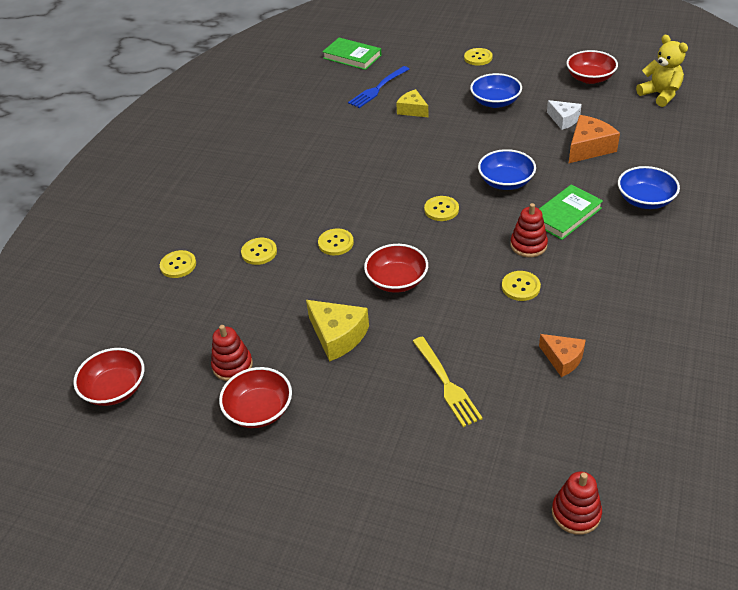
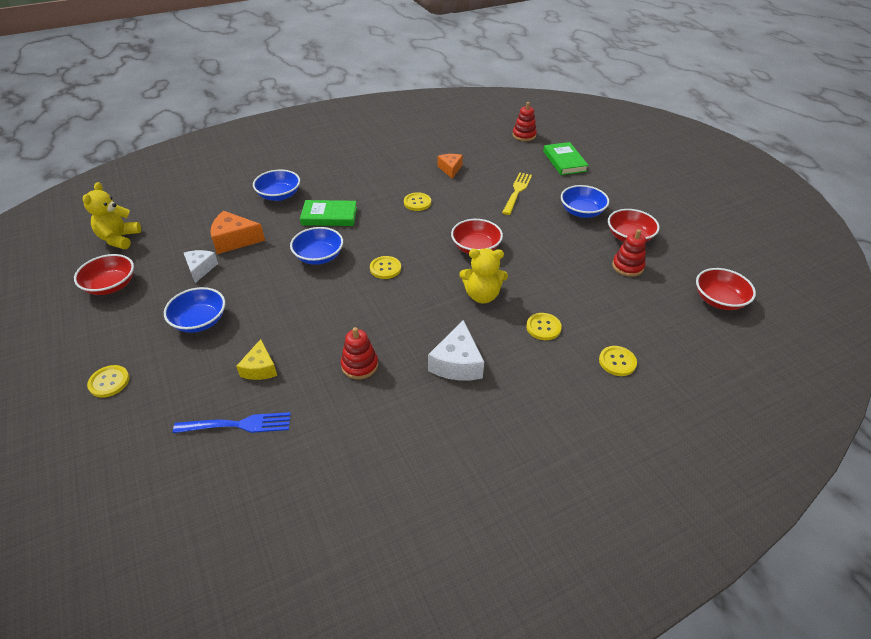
camera: 140 degrees left, 0 degrees up
(295, 189) = (457, 363): none -> white cheese
(336, 243) = (482, 295): yellow button -> yellow teddy bear
(338, 336) = (547, 242): yellow cheese -> none
(343, 409) = (581, 212): none -> blue bowl
(352, 56) = (174, 508): green book -> green book (564, 161)
(528, 245) = (377, 216): red stacking toy -> red stacking toy (359, 365)

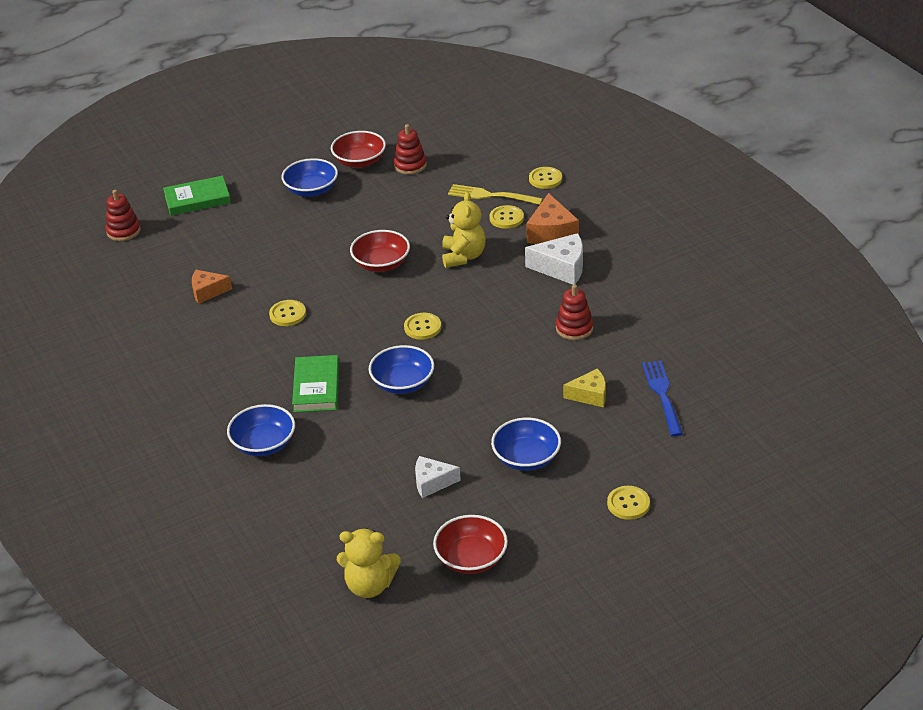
camera: 90 degrees left, 5 degrees down
(234, 240) = (370, 465): orange cheese -> orange cheese (551, 232)
(517, 192) = (266, 236): yellow fork -> yellow fork (491, 195)
(719, 300) = (457, 119): red bowl -> none

